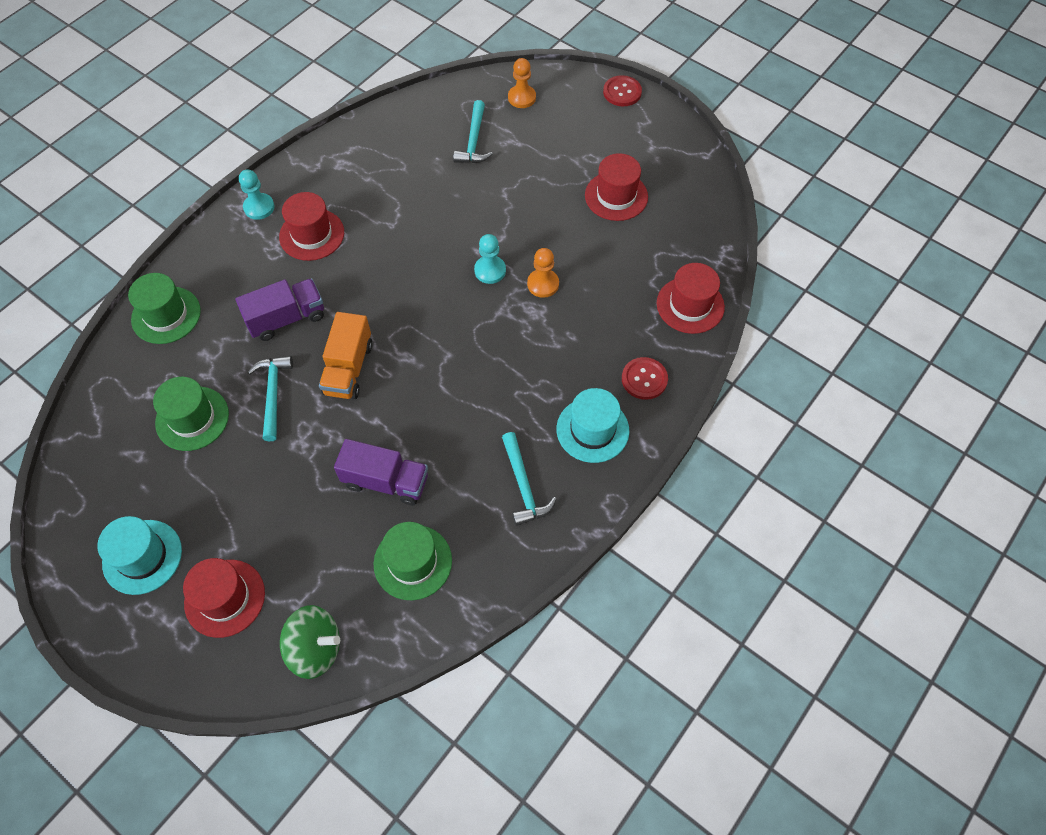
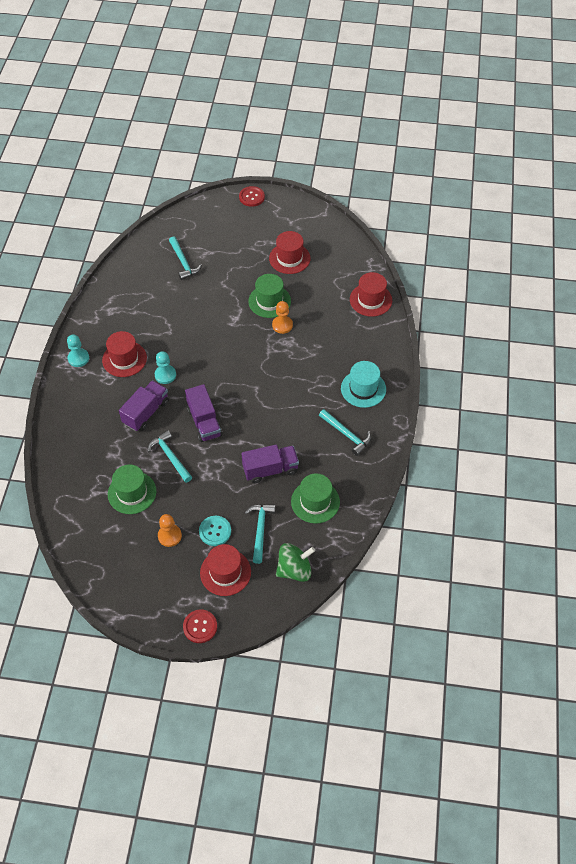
camera: 30 degrees left, 5 degrees down
(142, 557) = (161, 577): turquoise hat -> none
(166, 315) = (69, 445): green hat -> green hat (269, 301)
(253, 530) = (215, 531): none -> turquoise button
(311, 562) = (260, 530): none -> turquoise hammer
(348, 368) = (204, 422): orange truck -> purple truck
(490, 270) = (247, 331): turquoise pawn -> turquoise pawn (165, 375)
(522, 98) = (194, 225): orange pawn -> orange pawn (169, 536)
(644, 379) = (372, 350): red button -> red button (200, 626)

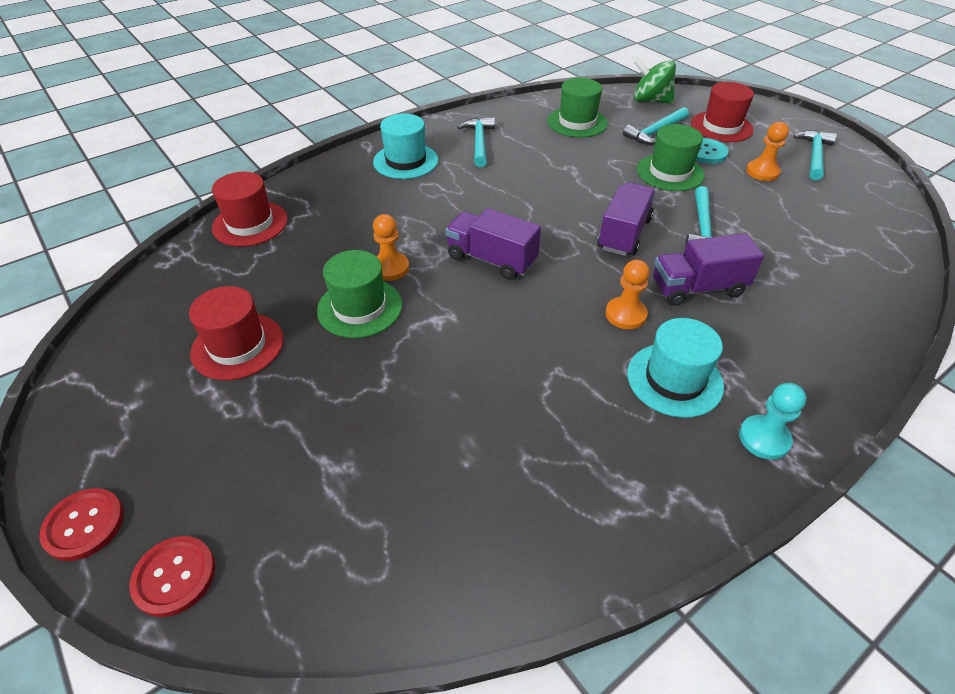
camera: 135 degrees left, 10 degrees down
(124, 359) = (674, 379): red hat -> turquoise hat
(132, 492) = (784, 224): green hat -> green hat (670, 172)
(165, 375) = (625, 314): turquoise pawn -> orange pawn
(183, 262) = (393, 482): turquoise hammer -> turquoise hammer (814, 155)
(200, 626) = (778, 113): red button -> red button (174, 576)
(270, 469) = (593, 160): purple truck -> purple truck (491, 260)

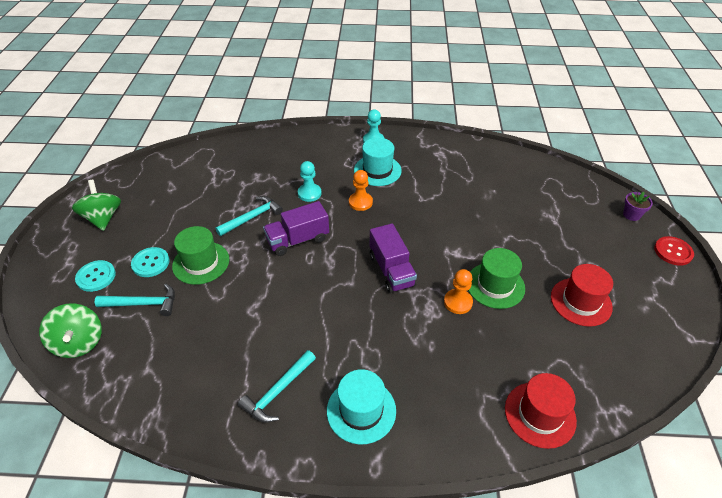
camera: 140 degrees left, 0 degrees up
(174, 576) = (631, 215): red button -> purple flower pot
(577, 122) = (173, 359): green hat -> none
(697, 288) = (309, 193): purple truck -> turquoise pawn
(721, 127) = (96, 277): red hat -> turquoise button
(762, 172) = (153, 227): orange pawn -> none
(814, 155) = (103, 218): turquoise hammer -> green spinning top

